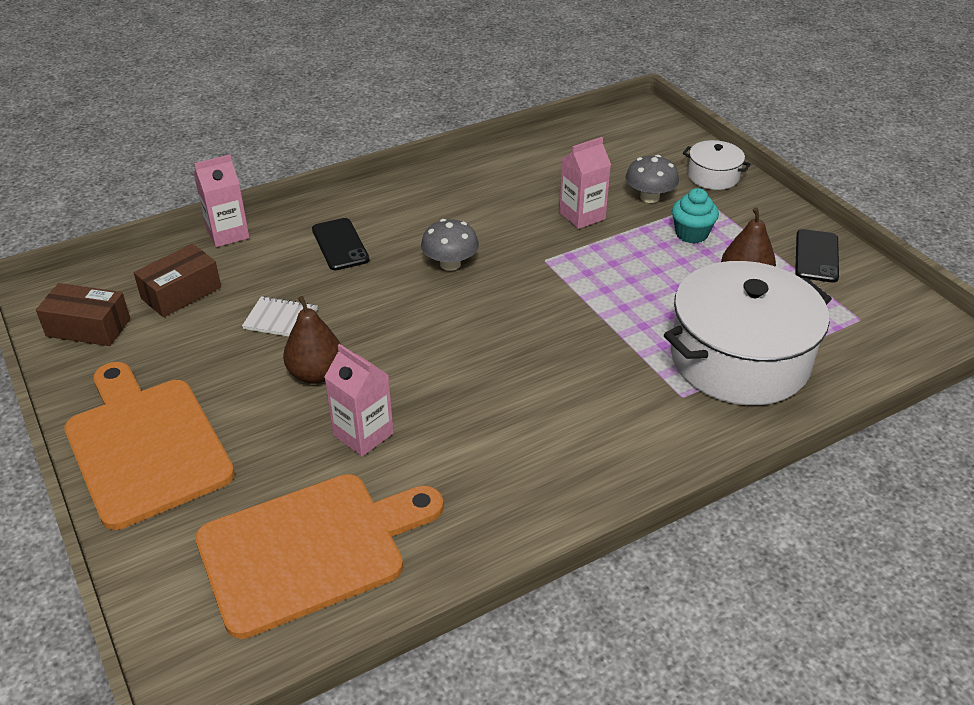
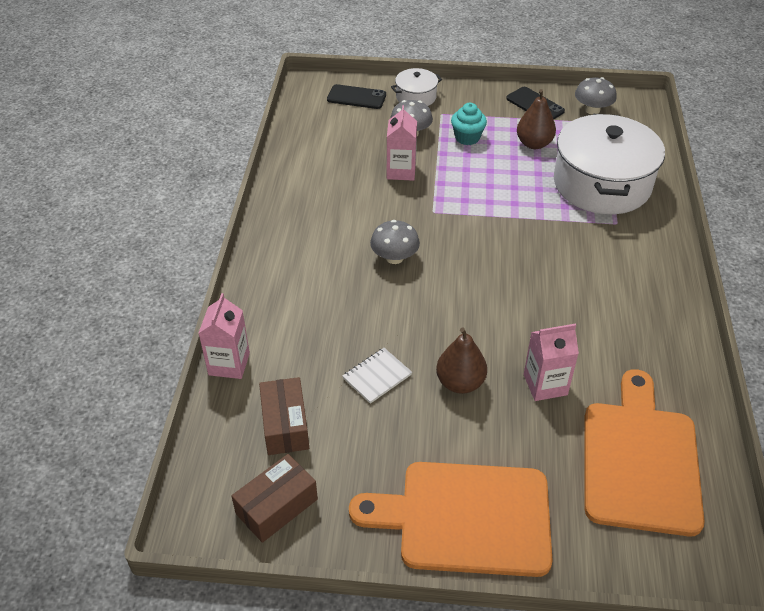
camera: 55 degrees left, 5 degrees up
(340, 244) = (313, 304): black phone -> black phone (356, 97)
(871, 301) = (592, 110): none -> grey mushroom

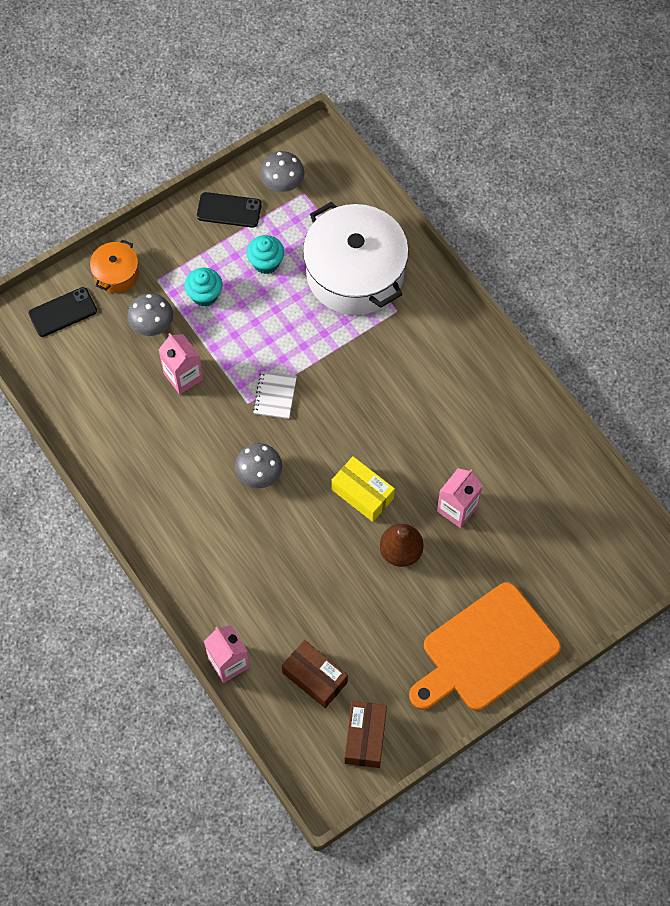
camera: 40 degrees left, 20 degrees up
(377, 376) = (341, 591): white notebook -> white notebook (275, 396)
(416, 97) = (116, 273): white pot -> orange pot
(467, 321) = (362, 494): none -> yellow box
(534, 144) = (266, 262): brown pear -> turquoise cupcake
(640, 460) = (557, 523): orange cutting board -> none

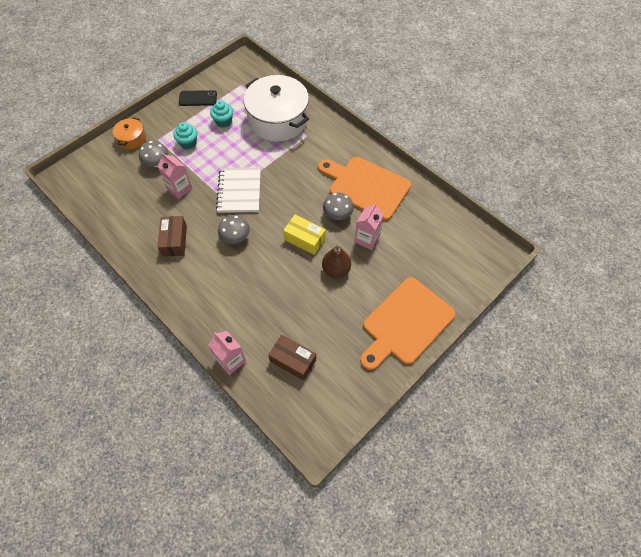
camera: 10 degrees left, 5 degrees down
(63, 312) = (99, 164): black phone -> none
(275, 396) = (239, 191): white notebook -> white notebook, size x1.77
(282, 182) = (228, 81): grey mushroom -> grey mushroom (337, 214)
(365, 737) = (335, 396): brown box -> brown box (174, 241)
(474, 419) = (366, 186): none -> orange cutting board

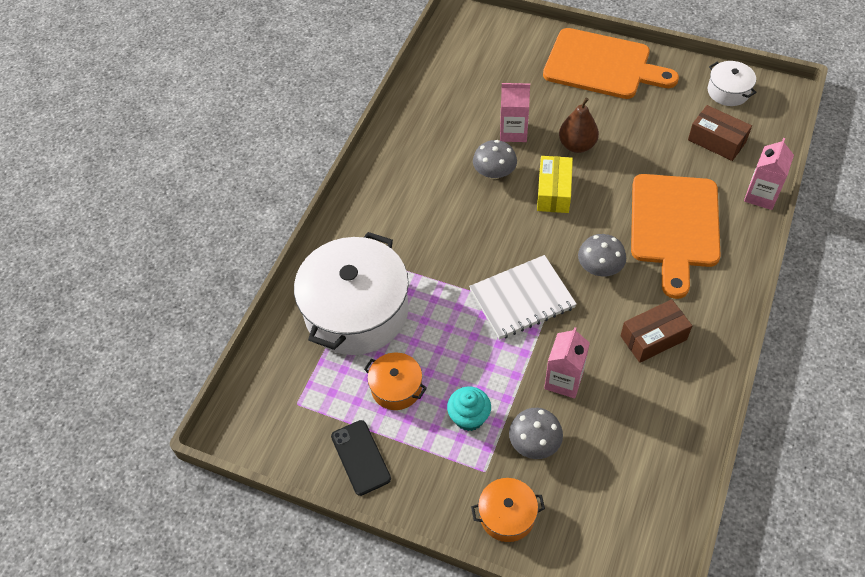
camera: 110 degrees left, 5 degrees down
(223, 121) = (396, 387): turquoise cupcake -> orange pot
(293, 360) = (716, 141): brown box -> brown box turned 60 degrees counterclockwise
(336, 399) = (728, 91): none -> white pot
(366, 186) = (431, 159): orange cutting board -> orange cutting board (674, 226)

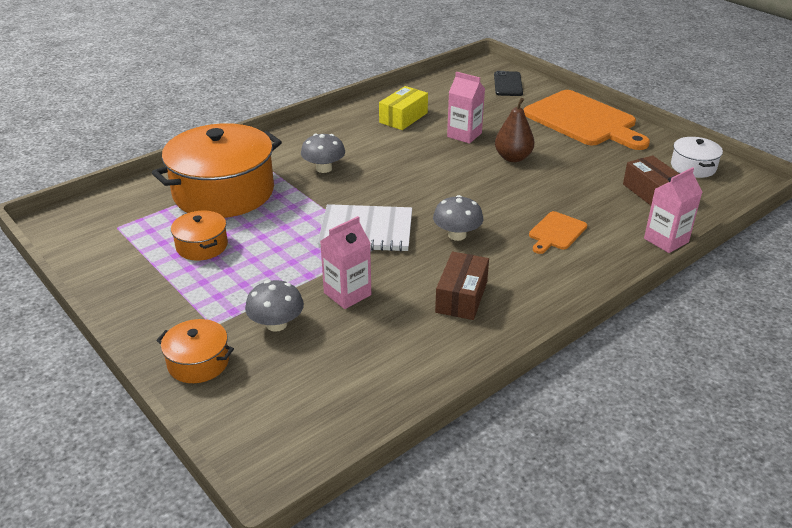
camera: 25 degrees right, 20 degrees down
(356, 311) = (224, 192): white pot -> orange pot
(360, 457) = (125, 276): black phone -> black phone (508, 84)
(469, 417) = (239, 286): turquoise cupcake -> none
(494, 173) = (423, 152): grey mushroom -> grey mushroom (324, 168)
(553, 192) = (463, 178): yellow box -> yellow box (403, 118)
(653, 338) = (461, 297): brown box -> brown box turned 75 degrees counterclockwise
(674, 226) = (556, 232): orange cutting board -> orange cutting board, size x0.46

